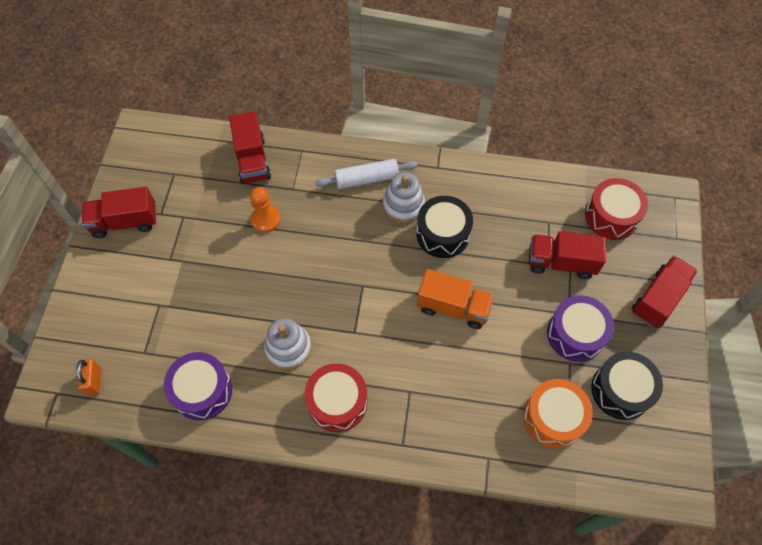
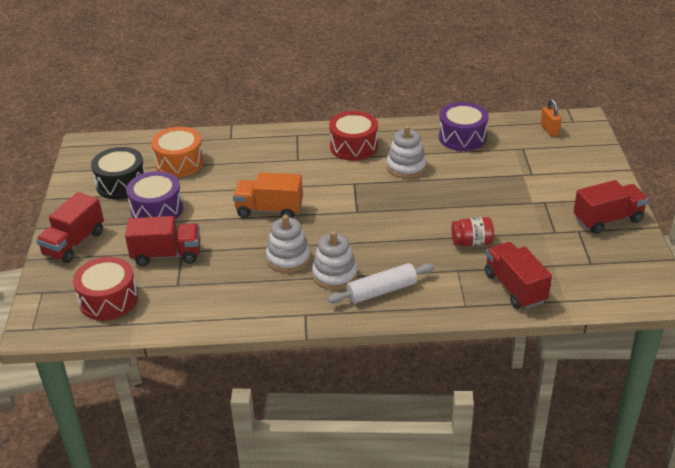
camera: 170 degrees right, 25 degrees down
(265, 219) = (471, 242): orange pawn -> red jar
(443, 234) = (288, 258): black drum -> white stacking toy

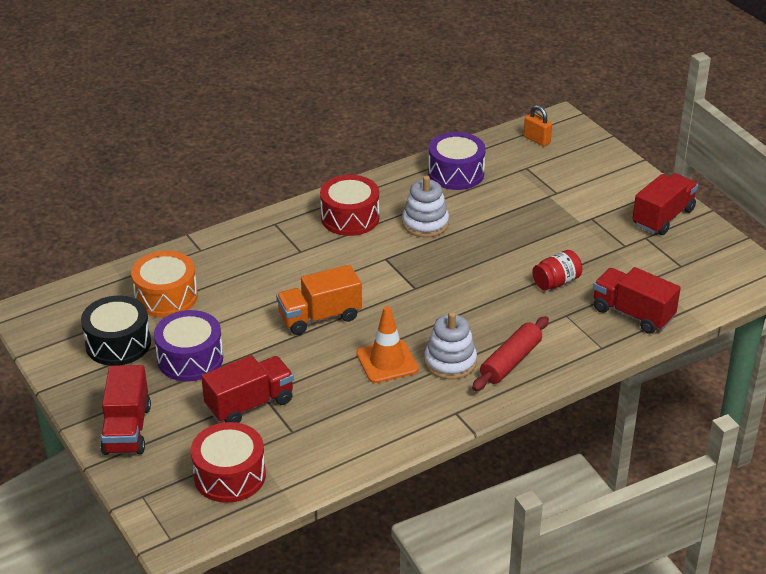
camera: 30 degrees left, 0 degrees up
(288, 258) = (387, 362): white stacking toy -> orange traffic cone
(381, 291) = (511, 361): white rolling pin -> red rolling pin

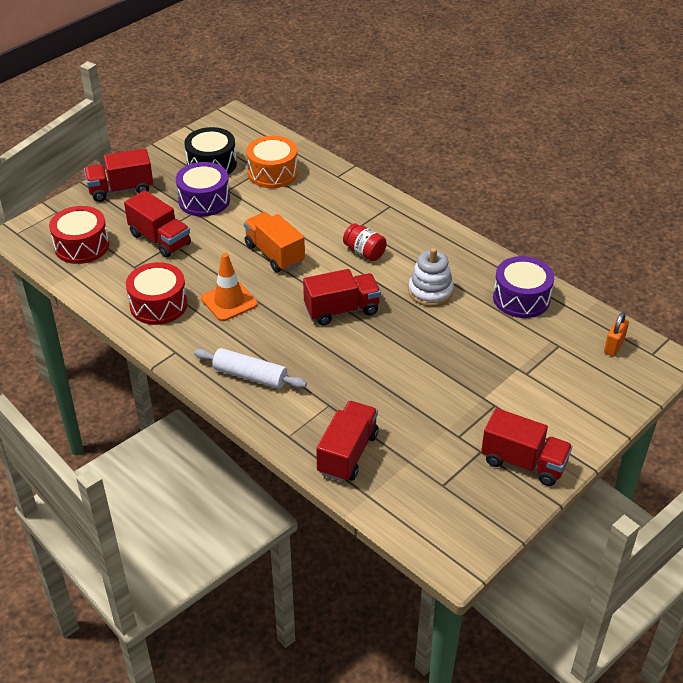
camera: 75 degrees right, 5 degrees up
(350, 218) = (417, 245): red drum -> red drum (158, 305)
(431, 284) = (342, 310): none -> red truck
(450, 362) = (239, 338): white stacking toy -> none
(511, 361) = (250, 376): red rolling pin -> white rolling pin
(556, 282) = (377, 391): red jar -> red jar (364, 252)

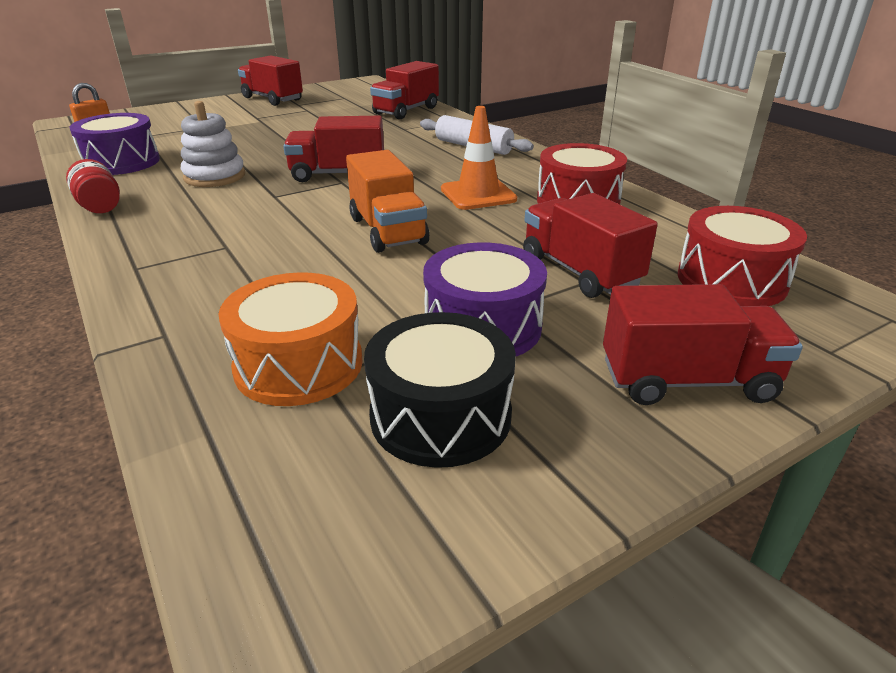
camera: 165 degrees left, 10 degrees down
(364, 252) = (251, 218): red jar -> red jar (100, 206)

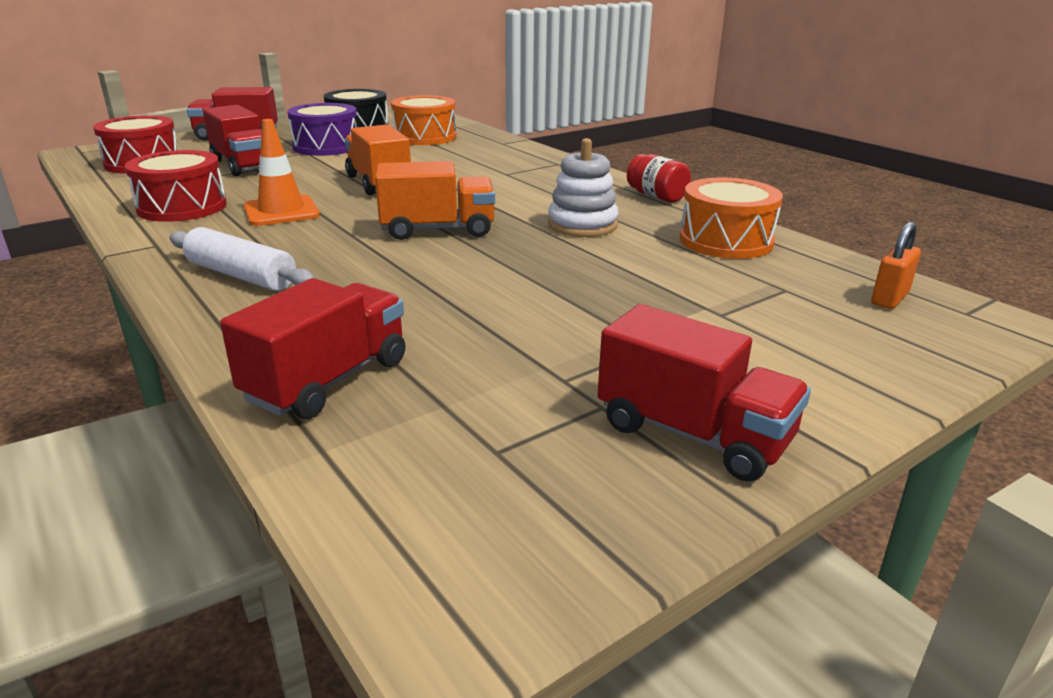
camera: 175 degrees right, 5 degrees down
(122, 162) = (726, 241): purple drum -> orange drum
(338, 174) = (437, 230): red truck -> orange truck

